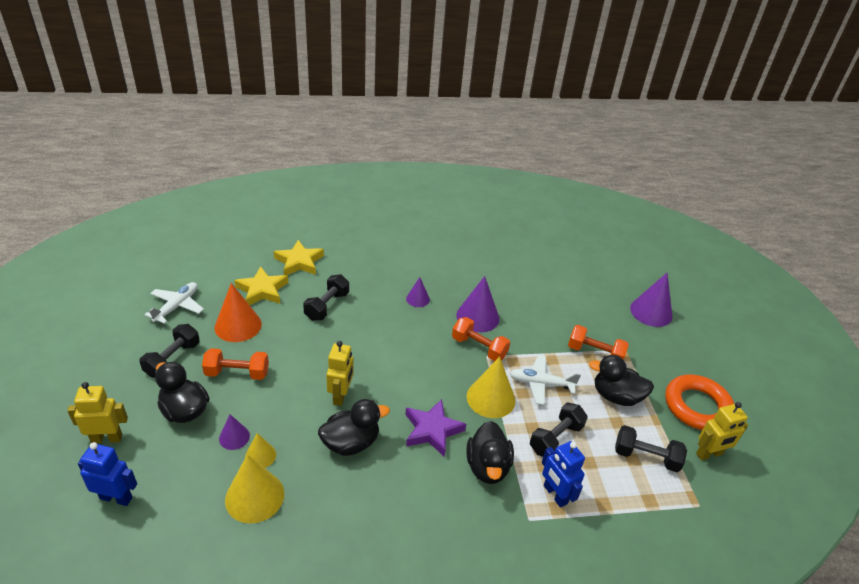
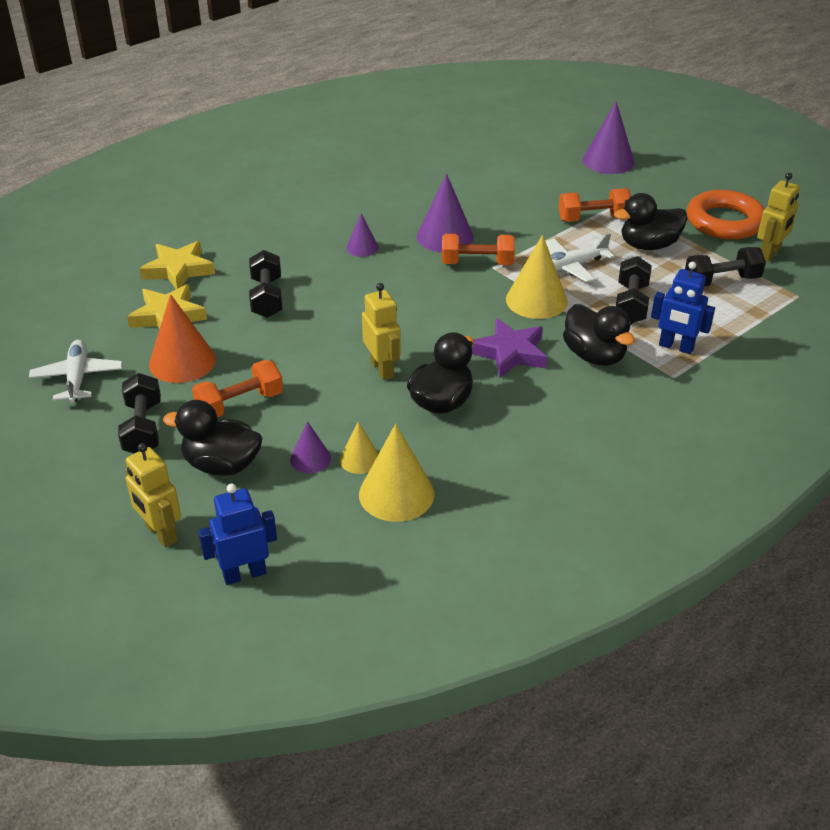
camera: 30 degrees left, 0 degrees up
(107, 438) = (160, 533): yellow robot -> yellow robot turned 90 degrees counterclockwise

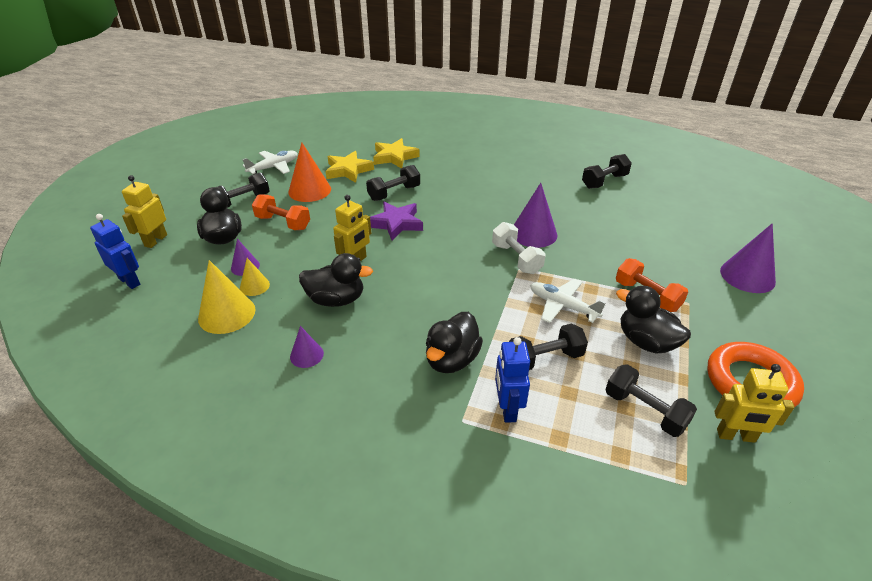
camera: 60 degrees right, 0 degrees up
(362, 247) = (482, 206): purple cone -> purple cone (306, 355)
(397, 159) = (604, 181): none -> black dumbbell
(477, 263) = (516, 258): orange dumbbell -> white dumbbell
(510, 353) = (419, 312): purple star -> purple star (396, 223)
(536, 300) = (498, 303): yellow cone -> none

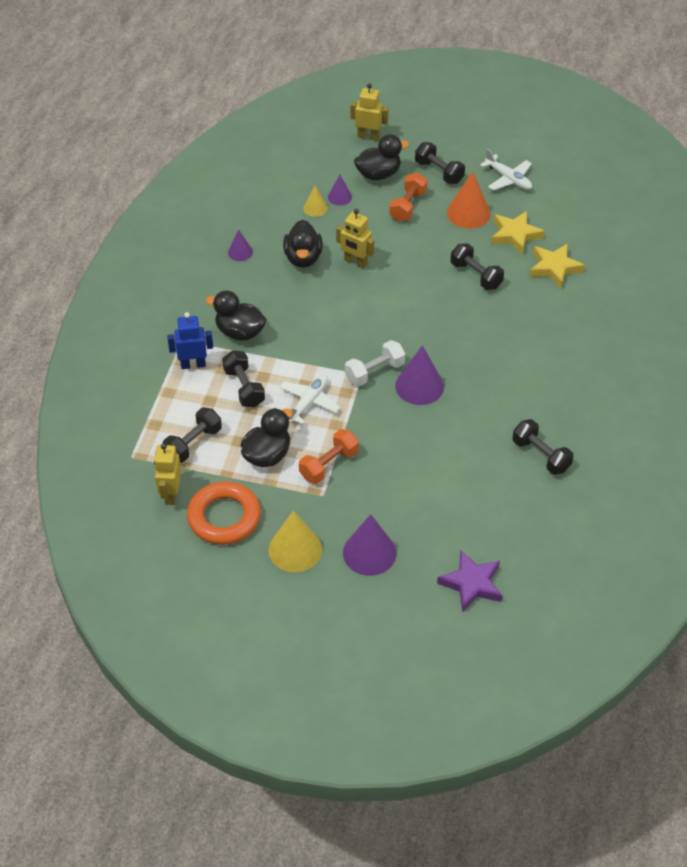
camera: 85 degrees right, 10 degrees up
(130, 281) = (313, 139): blue robot -> none
(227, 314) = (280, 201): yellow cone -> yellow cone (295, 549)
(396, 223) = (419, 283): purple star -> purple star (471, 584)

